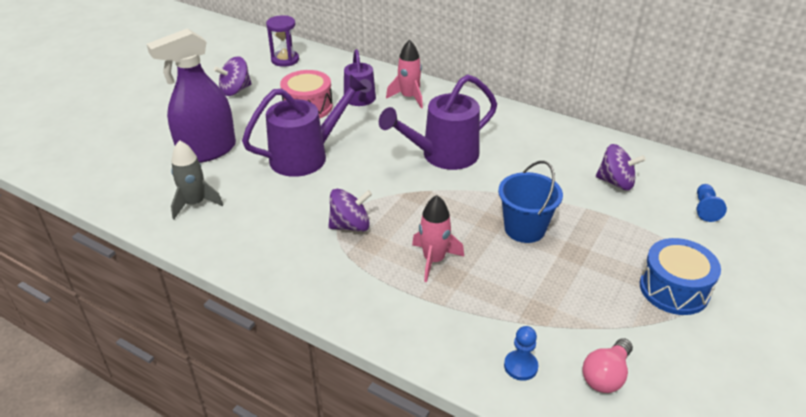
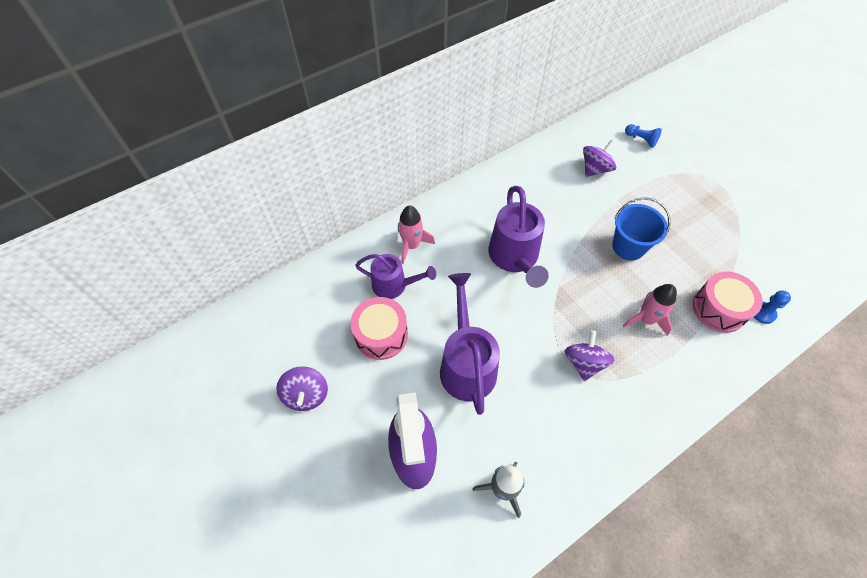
camera: 65 degrees left, 20 degrees up
(285, 60) = (271, 326): purple hourglass -> none
(495, 321) = (719, 309): none -> pink drum
(606, 375) = (778, 271): pink light bulb -> none
(674, 289) = (712, 198): blue drum -> none

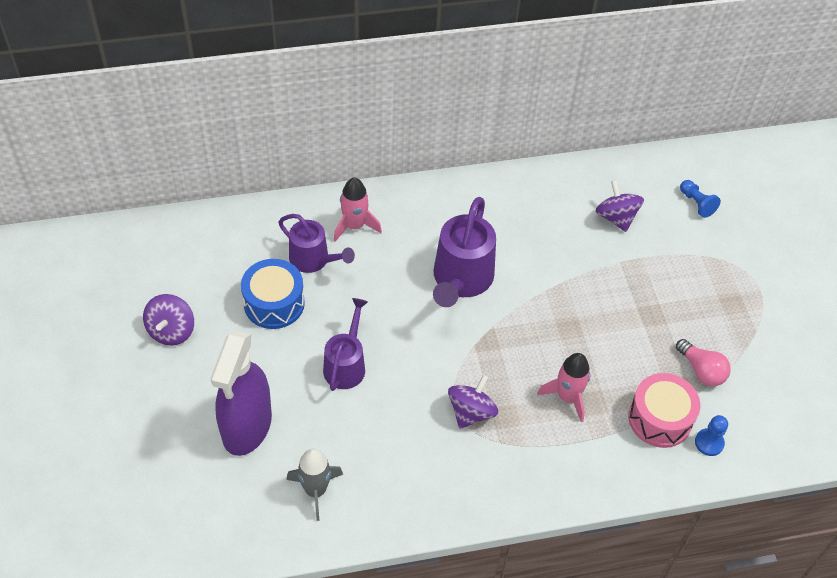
camera: 20 degrees right, 5 degrees down
(381, 335) = (274, 303): pink drum -> blue drum
(466, 363) = (346, 364): purple watering can -> purple watering can, size x0.65
(595, 169) = (616, 217): purple spinning top -> purple spinning top turned 90 degrees counterclockwise
(628, 247) = (598, 316): blue bucket -> none
(722, 259) = (701, 370): none -> pink light bulb

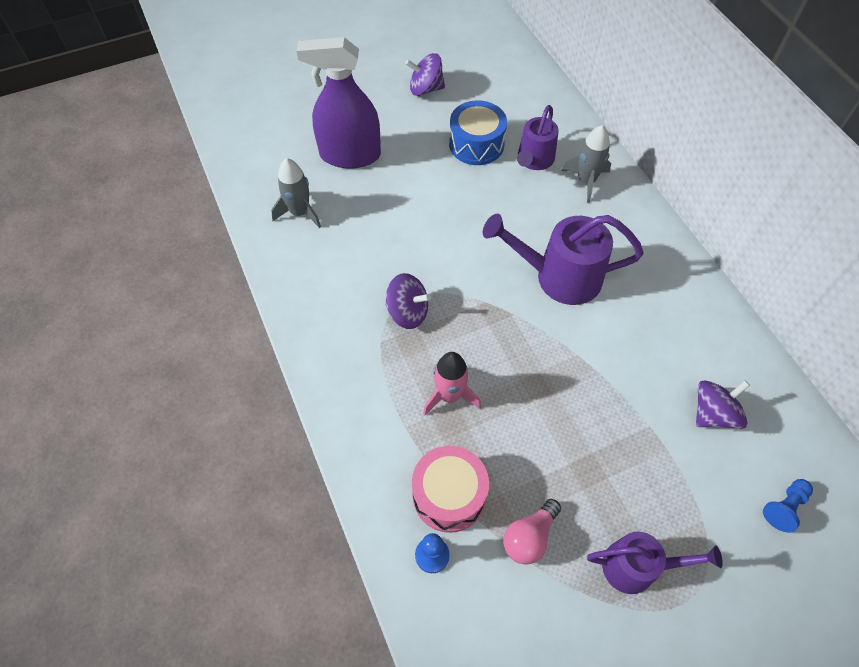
camera: 80 degrees right, 5 degrees up
(346, 364) = (430, 207): purple watering can -> purple watering can (637, 567)
(354, 226) = (586, 181): pink rocket -> grey rocket

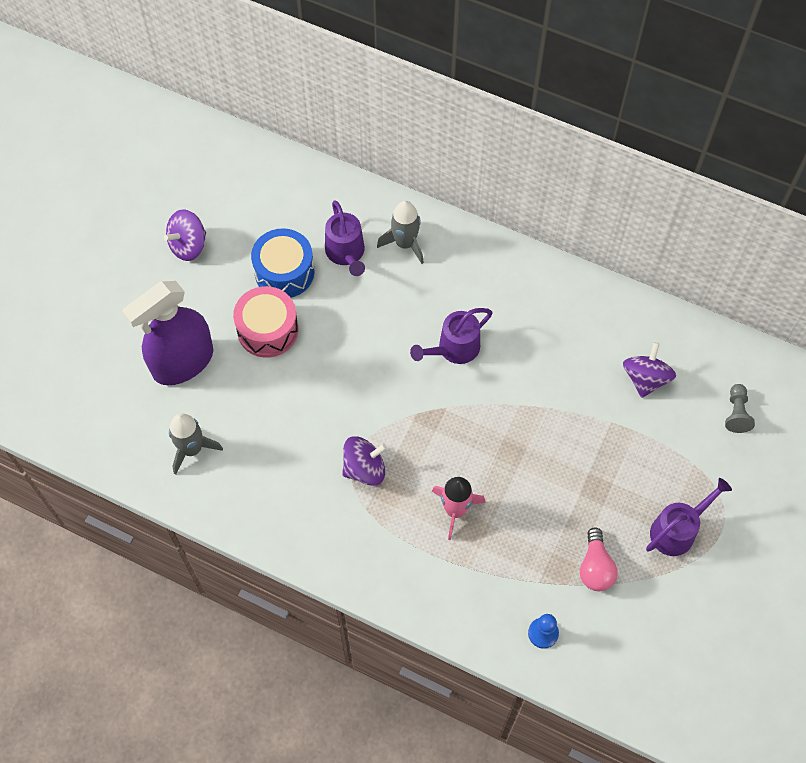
camera: 40 degrees left, 5 degrees up
(449, 495) = (518, 583): pink drum -> pink drum (268, 330)
(558, 277) = (453, 349): purple watering can -> purple watering can, size x0.65
(784, 507) = (736, 413): blue pawn -> grey pawn

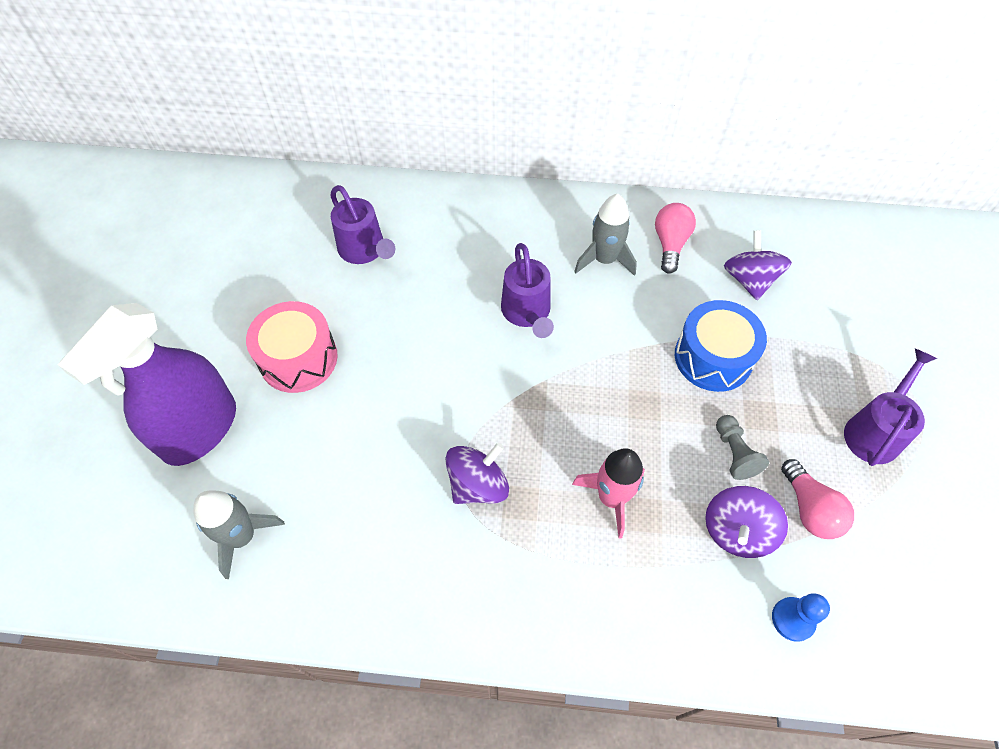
camera: 20 degrees left, 5 degrees down
(188, 245) = (171, 294): purple spinning top -> purple spinning top (737, 531)
(284, 272) = (298, 289): blue drum -> blue drum (713, 357)
(405, 243) = (427, 222): grey rocket -> grey rocket (604, 260)
(453, 349) = (527, 313): purple watering can -> purple watering can turned 45 degrees counterclockwise
(596, 326) = (670, 244): none -> pink light bulb
(736, 413) = (861, 285): grey pawn -> grey pawn (734, 453)

